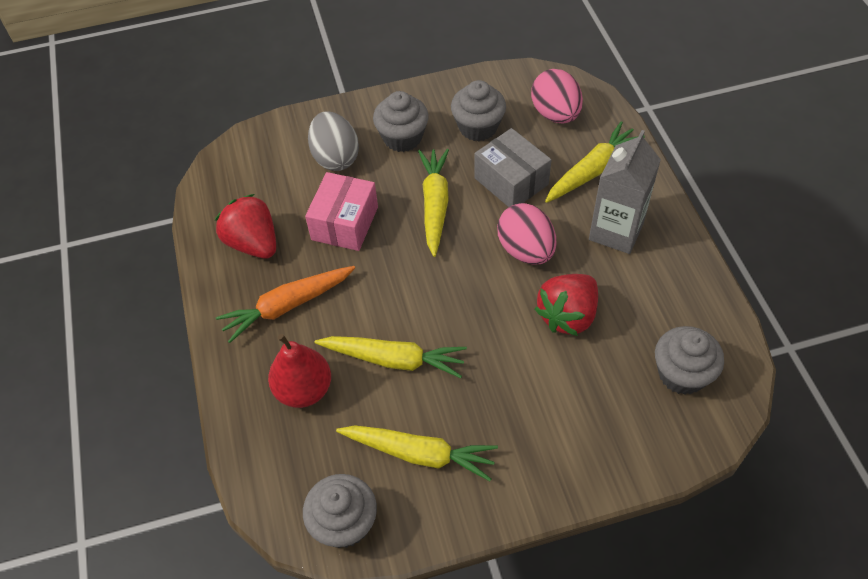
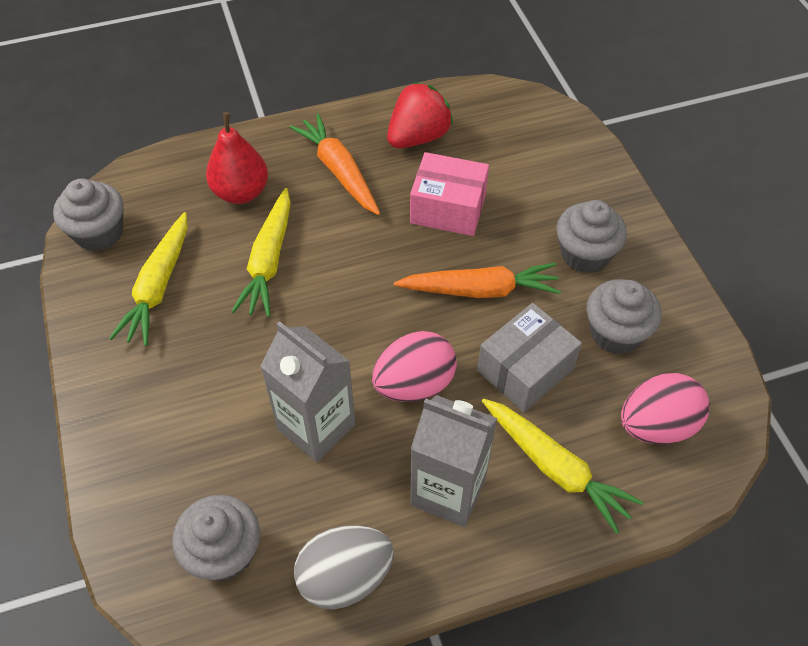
camera: 85 degrees right, 0 degrees up
(335, 157) = (544, 193): grey egg -> grey egg (345, 577)
(435, 205) = (480, 290): yellow carrot -> orange carrot
(567, 316) = (316, 427): red strawberry -> grey carton

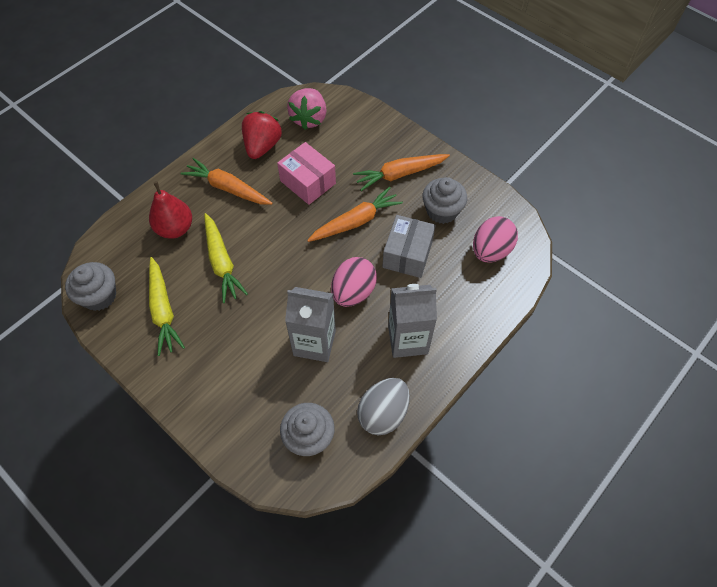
camera: 30 degrees left, 5 degrees up
(448, 208) = (308, 182): pink box -> pink box turned 60 degrees clockwise
(503, 127) = (309, 119): none -> pink strawberry
(555, 468) = (454, 299): yellow carrot -> none
(585, 254) = (400, 174): grey cupcake -> orange carrot

